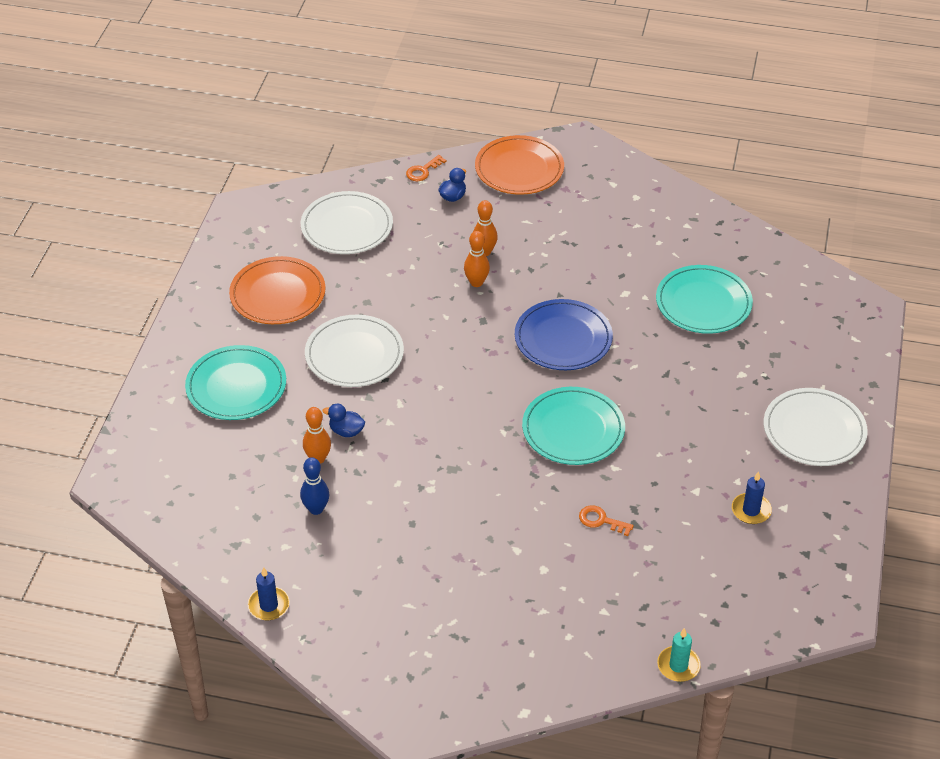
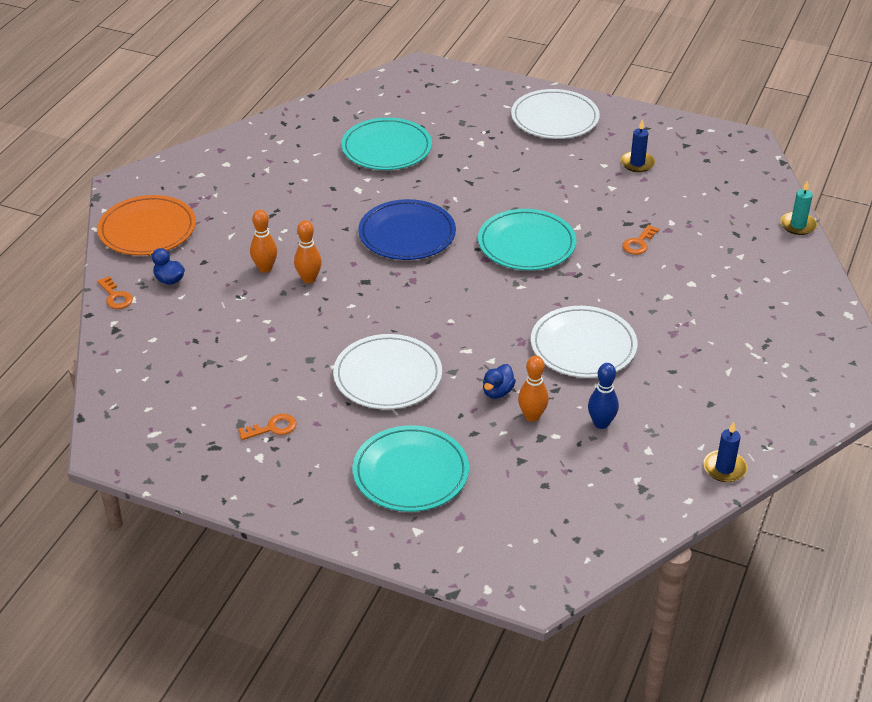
camera: 80 degrees left, 5 degrees down
(278, 294) = (272, 428): orange plate -> orange key
(347, 227) = (182, 363): white plate -> white plate (583, 346)

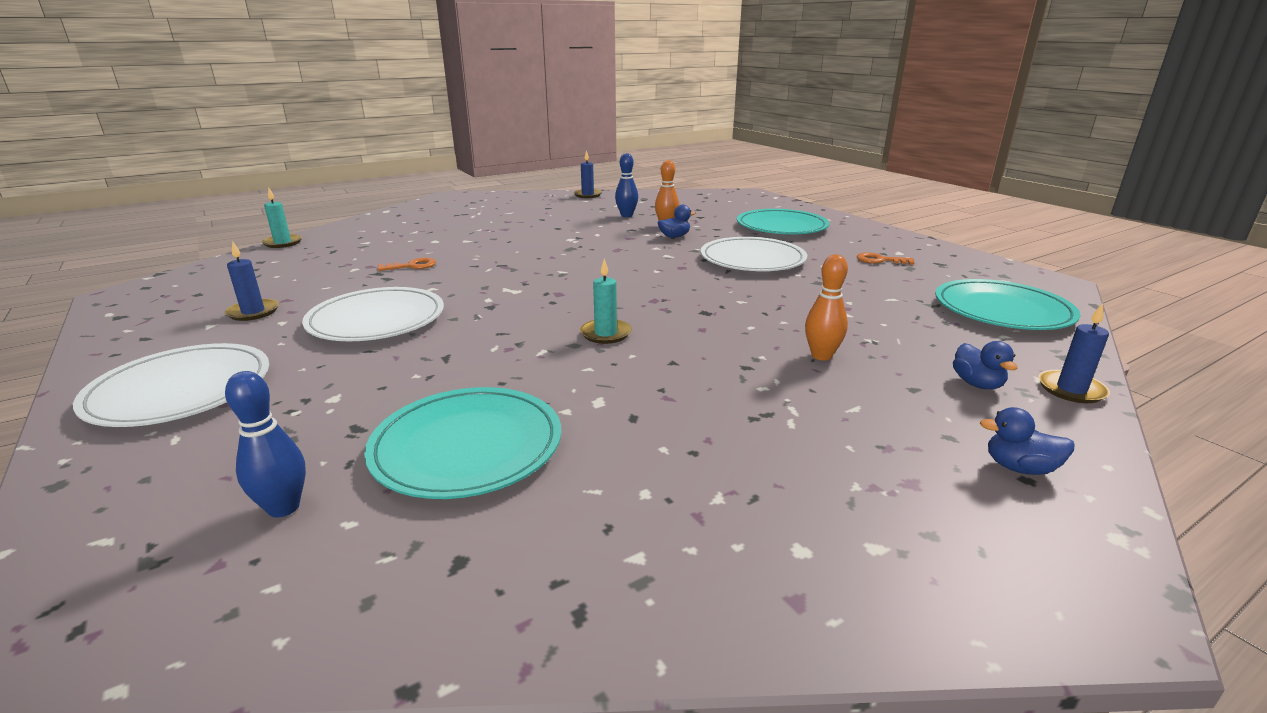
camera: 145 degrees left, 15 degrees down
(115, 296) = (1071, 389): orange key -> blue candle
(147, 230) = (1019, 468): orange plate -> blue duck
(309, 279) = (770, 331): orange bowling pin -> none
(407, 234) = (605, 334): blue plate -> turquoise candle
(417, 107) = (284, 507): none -> blue bowling pin
(526, 244) = (501, 291): turquoise plate -> turquoise plate (1002, 310)
(583, 346) = (576, 238): white plate -> white plate (377, 320)

